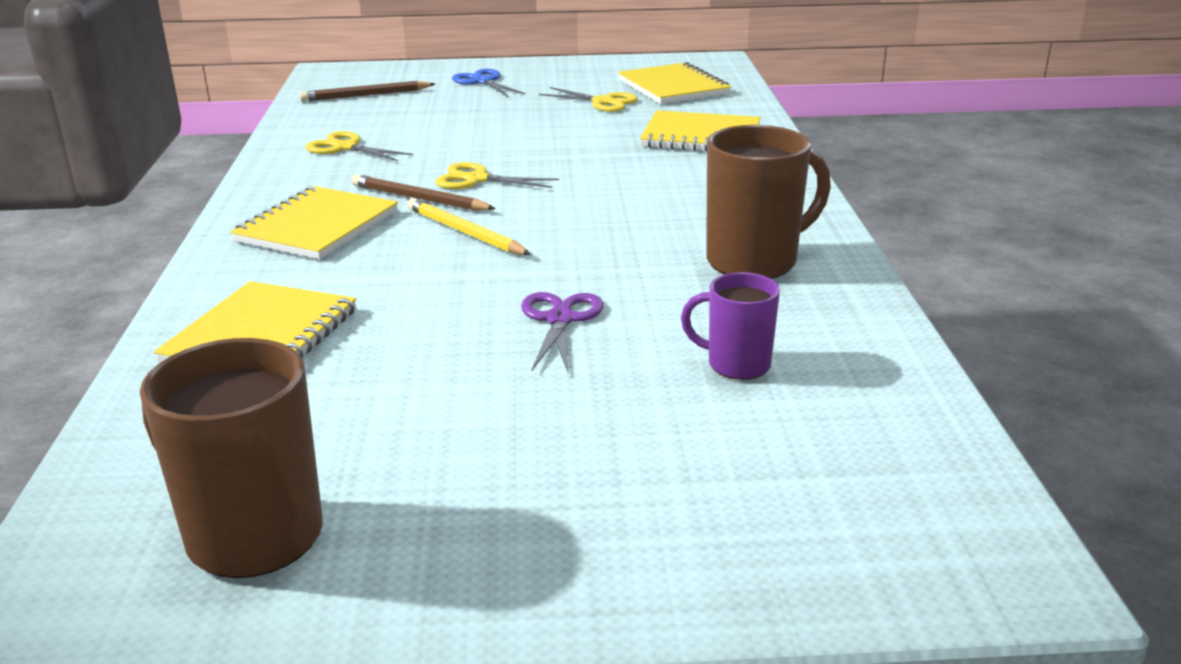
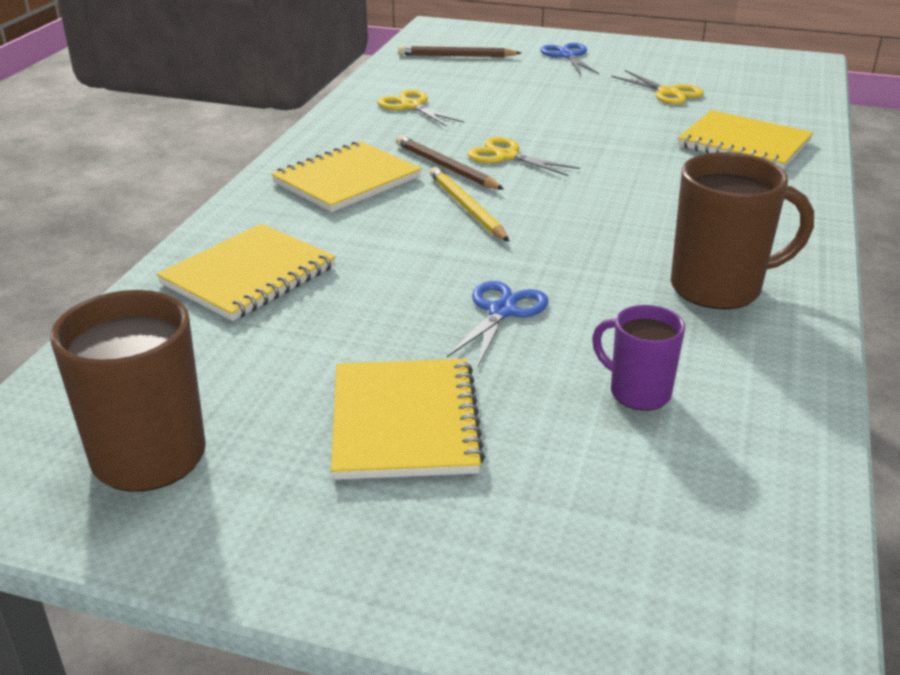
camera: 20 degrees right, 5 degrees up
(560, 319) = (501, 311): purple scissors -> blue scissors
(673, 87) = (747, 86): yellow notebook -> yellow notebook (404, 422)

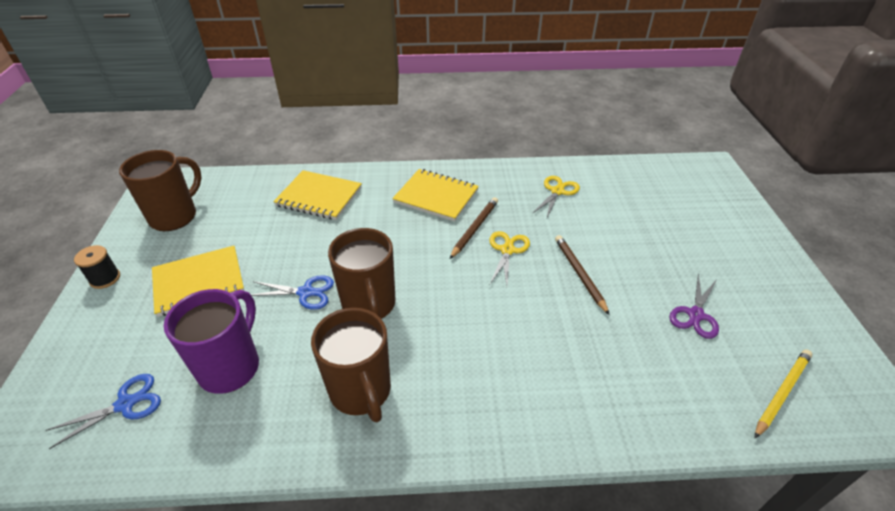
camera: 70 degrees right, 10 degrees up
(304, 560) = (105, 278): none -> black spool
(456, 56) = (664, 188): brown pencil -> brown pencil (579, 274)
(467, 208) = (423, 250): yellow pencil -> yellow pencil (782, 393)
(560, 263) = (369, 305): none -> brown mug
(567, 56) = (722, 241): blue scissors -> blue scissors (125, 404)
(638, 392) = (231, 367): purple mug -> purple mug, size x1.72
(668, 93) = (695, 315): yellow scissors -> purple scissors
(744, 144) = (620, 381): yellow notebook -> none

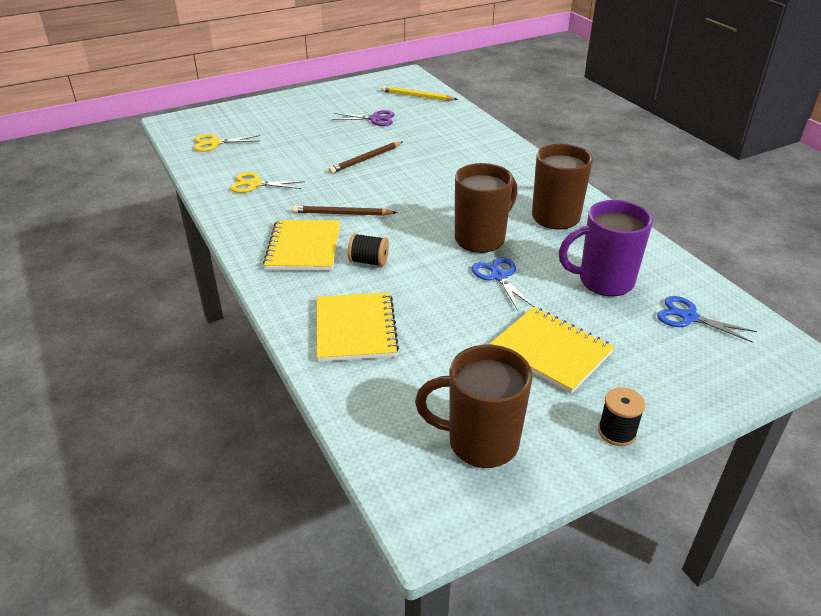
camera: 115 degrees left, 5 degrees down
(391, 224) = (368, 261): none -> black spool
(507, 250) = (360, 192): yellow scissors -> yellow scissors (215, 143)

